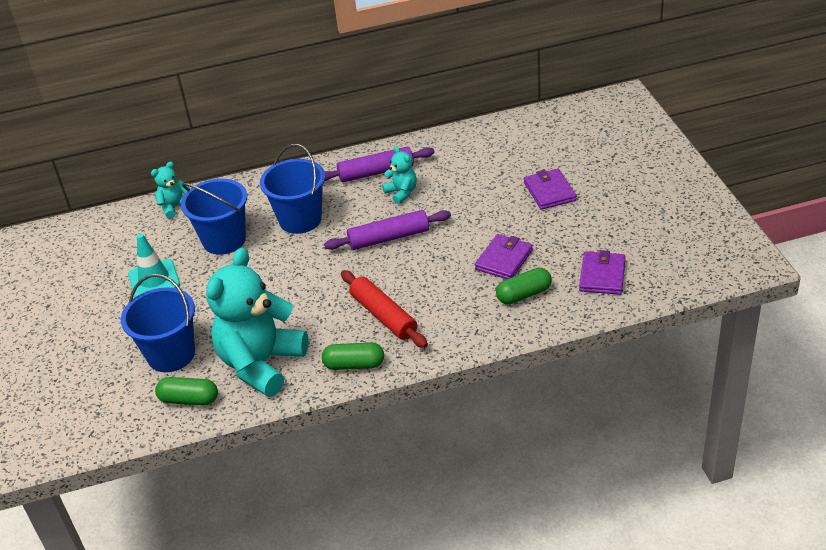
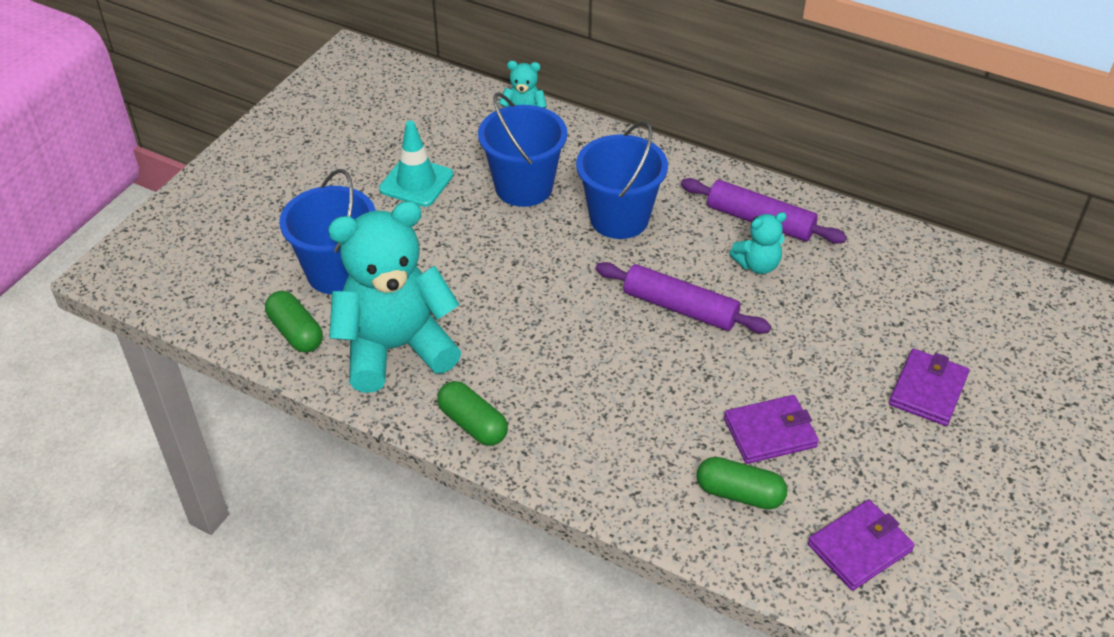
camera: 40 degrees right, 5 degrees up
(383, 316) = (566, 393): red rolling pin -> none
(401, 193) = (757, 265): turquoise teddy bear -> turquoise teddy bear turned 60 degrees clockwise

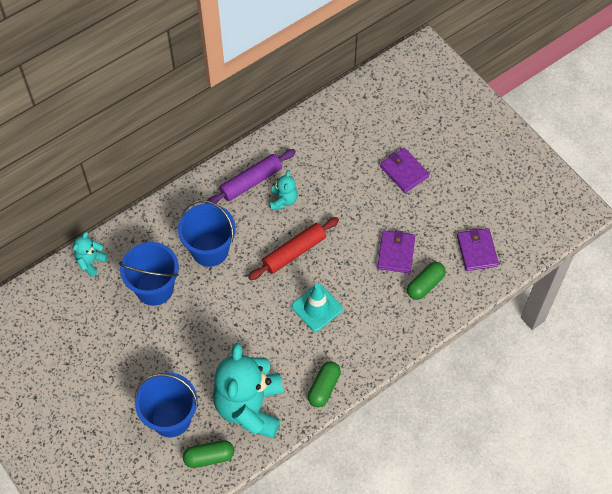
camera: 65 degrees left, 15 degrees up
(416, 182) = (115, 346): turquoise traffic cone -> turquoise traffic cone (317, 308)
(473, 424) = (324, 388): green capsule -> green capsule turned 45 degrees counterclockwise
(680, 308) = (294, 252): purple rolling pin -> red rolling pin

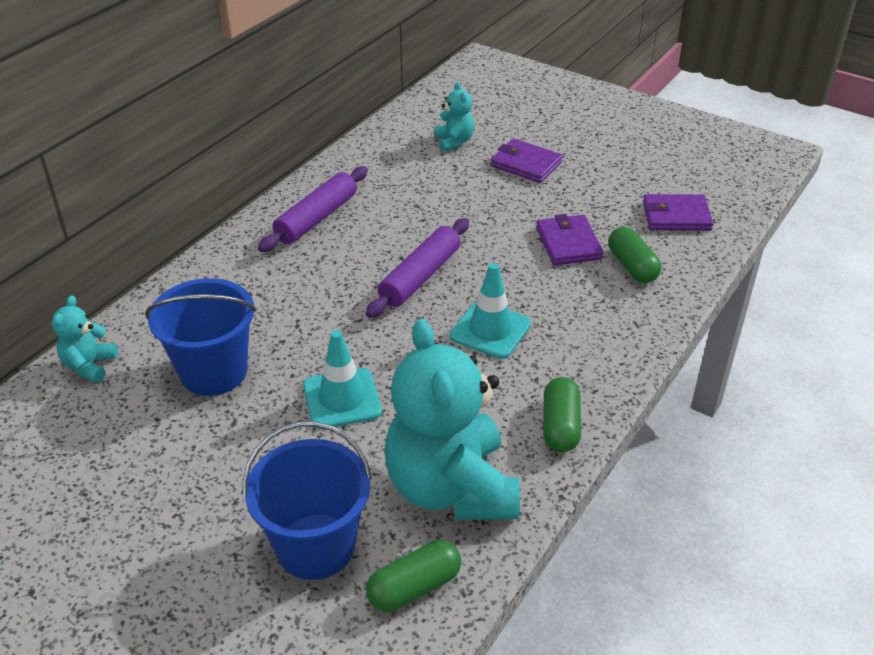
camera: 20 degrees left, 20 degrees down
(210, 250) = (287, 304): blue bucket -> none
(216, 330) = (342, 399): none -> turquoise traffic cone
(283, 200) = (374, 226): turquoise teddy bear -> turquoise teddy bear (454, 142)
(294, 252) = (420, 276): red rolling pin -> purple rolling pin
(425, 285) = (632, 266): green capsule -> green capsule turned 45 degrees counterclockwise
(477, 251) = (676, 216): purple wallet -> purple wallet turned 60 degrees counterclockwise

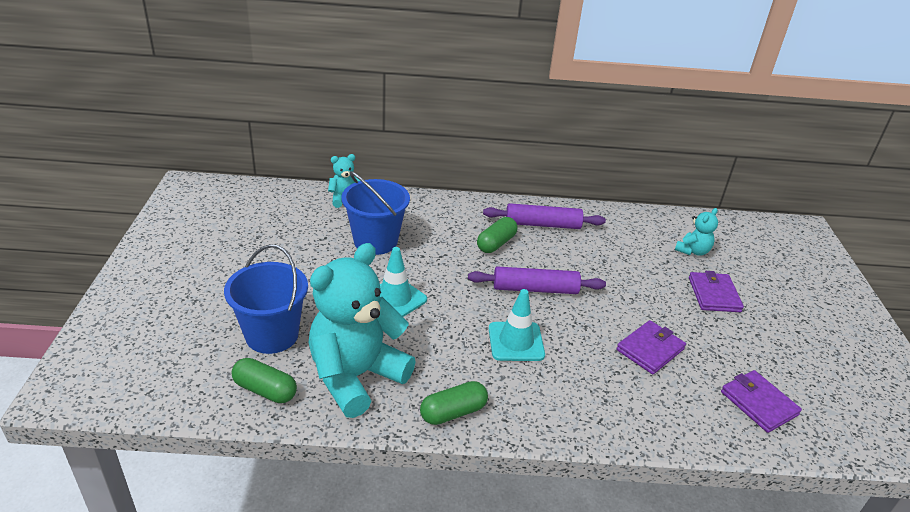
camera: 55 degrees right, 5 degrees down
(632, 266) = (664, 395): green capsule -> green capsule (496, 243)

